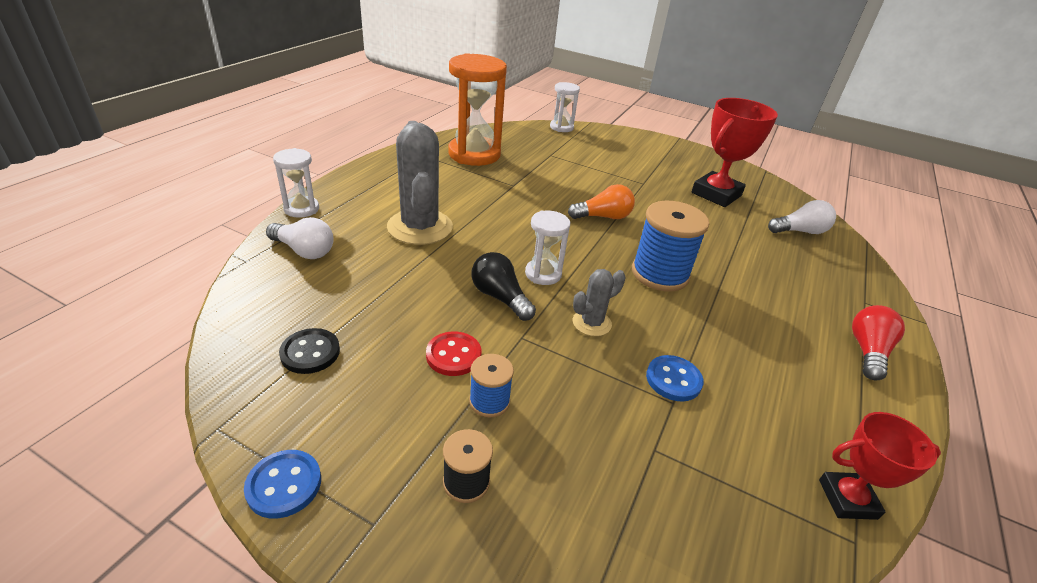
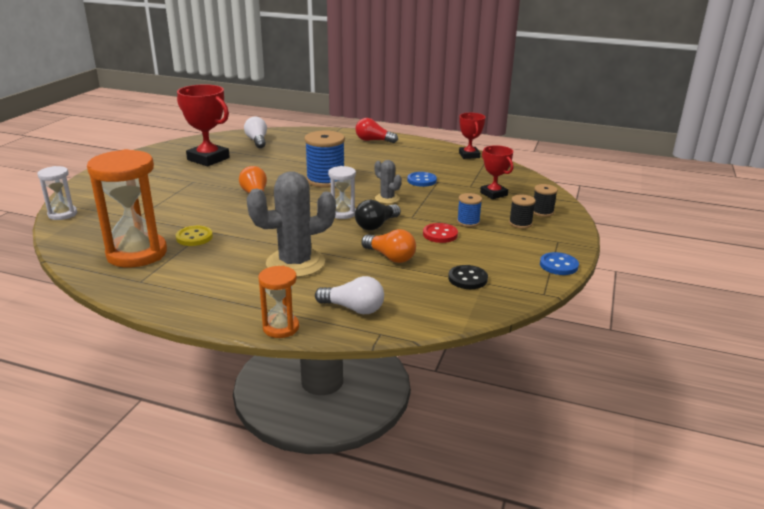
camera: 95 degrees left, 10 degrees down
(301, 209) = (281, 328): white hourglass -> orange hourglass
(304, 251) = (353, 308): white light bulb -> white light bulb turned 90 degrees clockwise
(404, 294) = (390, 257): none -> orange light bulb
(499, 179) = (194, 237): none -> yellow button
(513, 548) = (542, 212): none -> black spool
(614, 480) = (493, 194): none -> red trophy

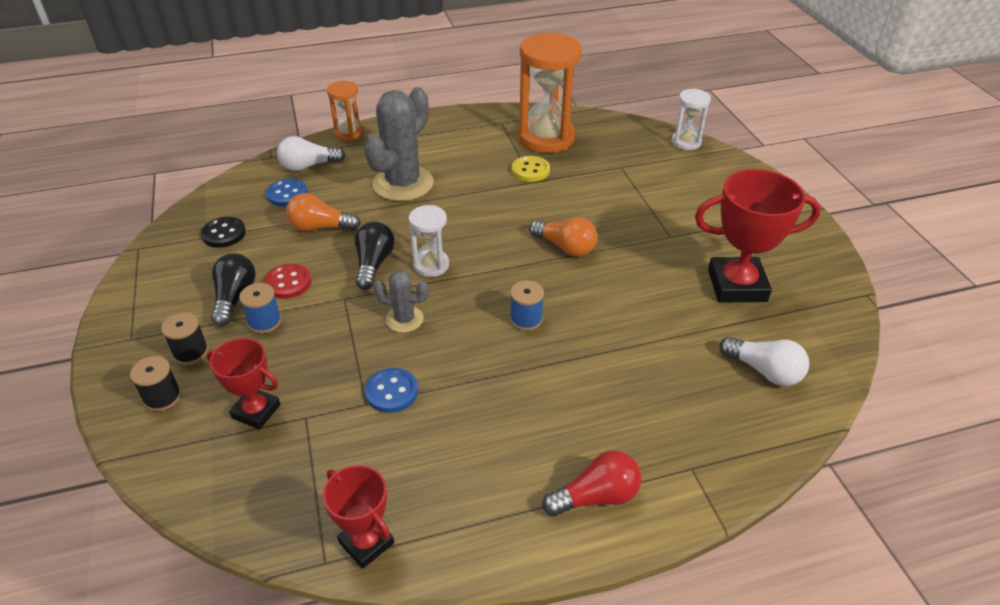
camera: 145 degrees right, 15 degrees up
(325, 180) = (526, 319): blue spool -> blue spool, size x0.52
(480, 238) = (234, 298): none -> black light bulb
(558, 265) = (125, 294): blue button -> blue button (287, 194)

